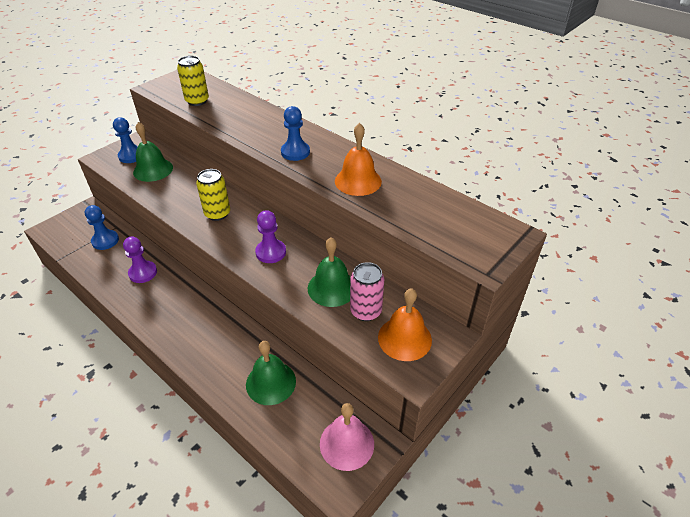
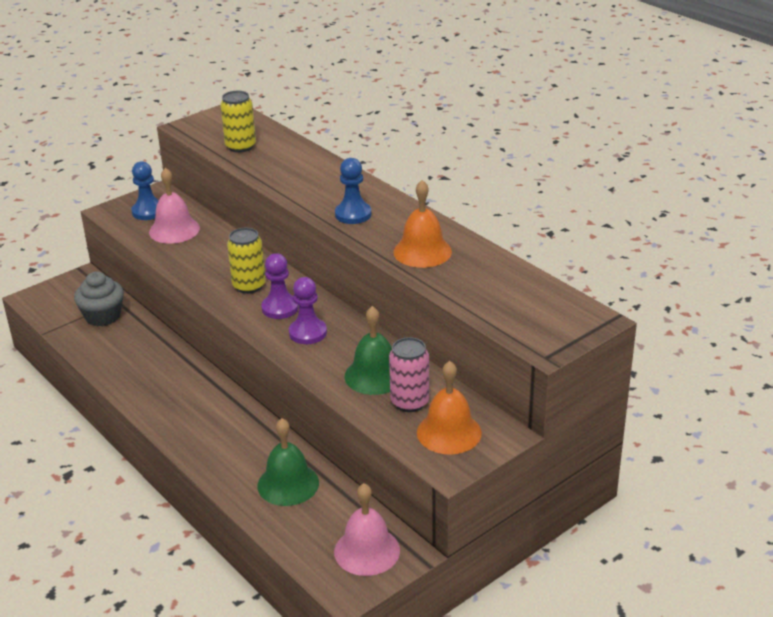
camera: 10 degrees right, 10 degrees down
(105, 241) = (103, 316): blue pawn -> grey cupcake
(143, 273) = (147, 356): purple pawn -> purple pawn (280, 308)
(153, 170) = (174, 230): green bell -> pink bell

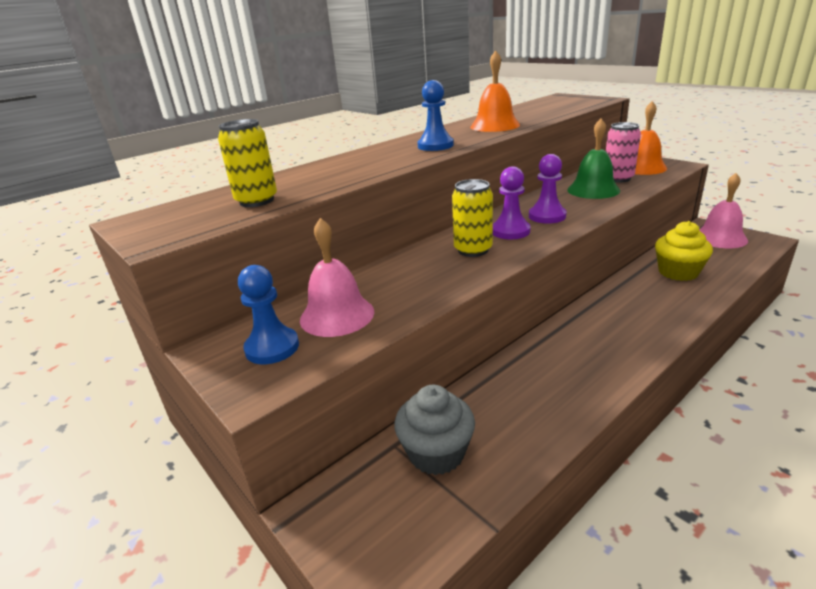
camera: 90 degrees left, 5 degrees down
(288, 484) = (678, 272): green bell -> yellow cupcake

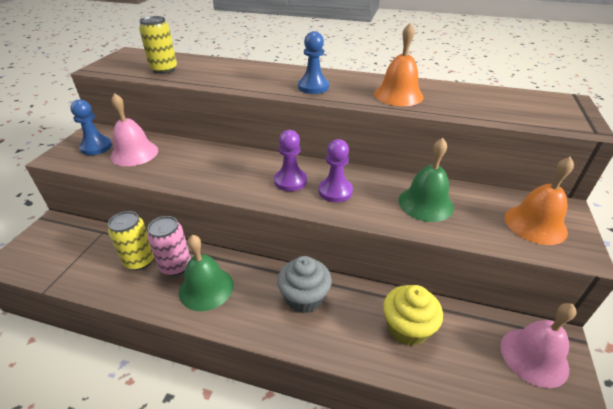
camera: 55 degrees right, 10 degrees up
(436, 453) = (98, 250): grey cupcake -> grey cupcake (304, 297)
(473, 250) = (245, 173): yellow can -> yellow can (140, 261)
(576, 366) = (206, 288): none -> green bell
(618, 178) = (477, 213): pink can -> pink can (175, 266)

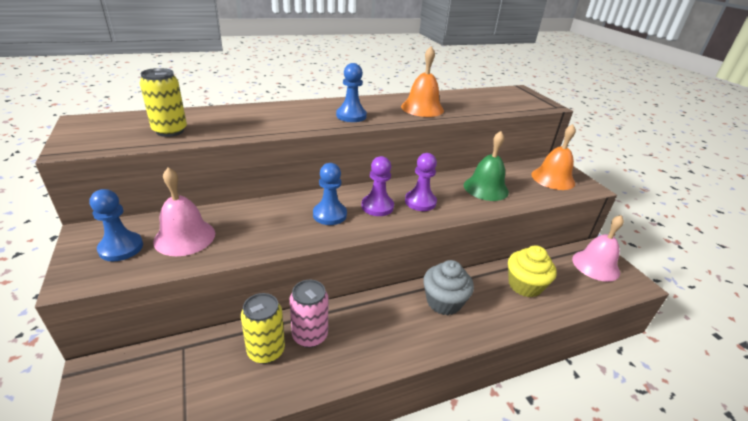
camera: 40 degrees left, 5 degrees down
(206, 288) = (361, 338): green bell -> none
(243, 173) = (329, 215): none -> blue pawn

